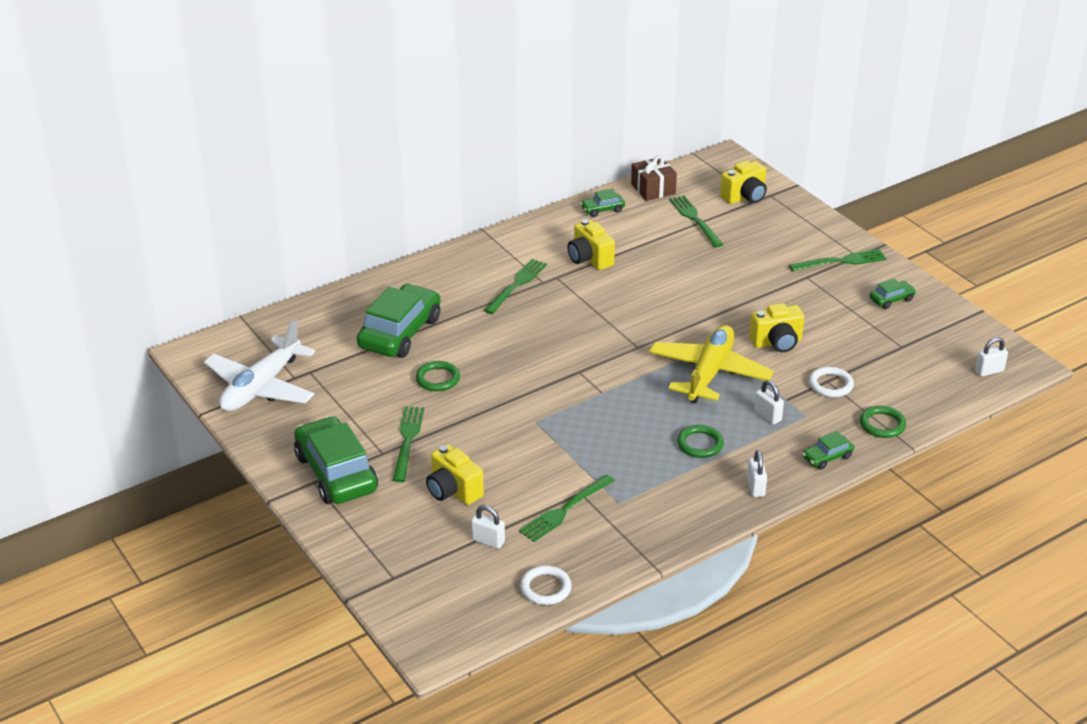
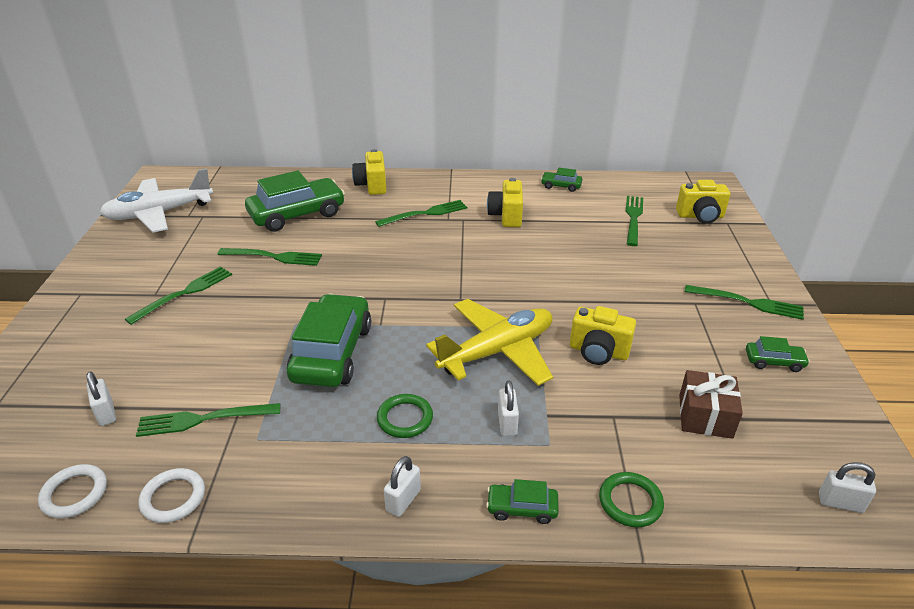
camera: 35 degrees right, 0 degrees up
(336, 473) = (103, 294): green car -> green car (332, 353)
(438, 379) = (274, 257): green ring -> green fork
(453, 491) = (151, 351): yellow camera -> yellow camera (372, 185)
(653, 189) = (621, 185): brown gift -> brown gift (705, 416)
(830, 385) = (613, 422): white ring -> white ring (173, 498)

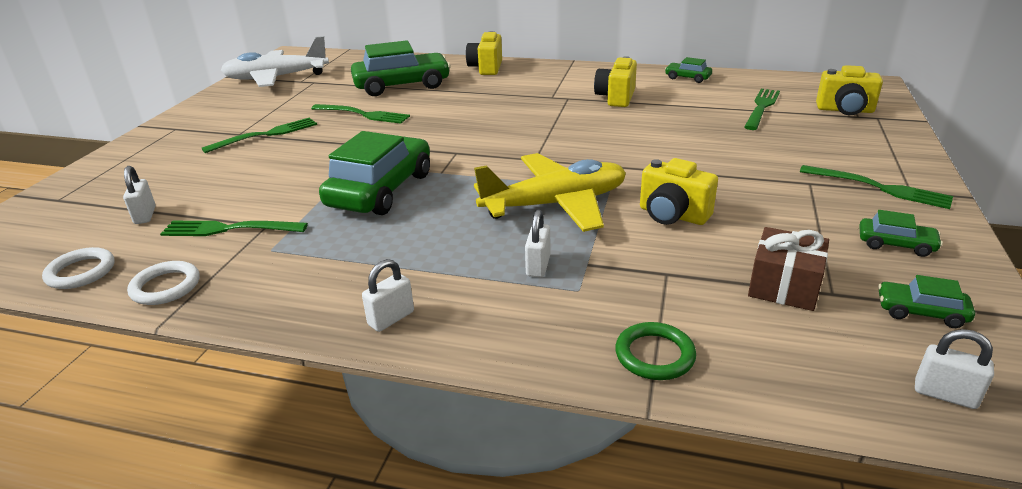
camera: 15 degrees right, 5 degrees down
(405, 418) = (428, 250): green ring -> none
(425, 213) = (530, 91): green fork -> none
(522, 508) = (520, 343): green car -> green car (920, 312)

